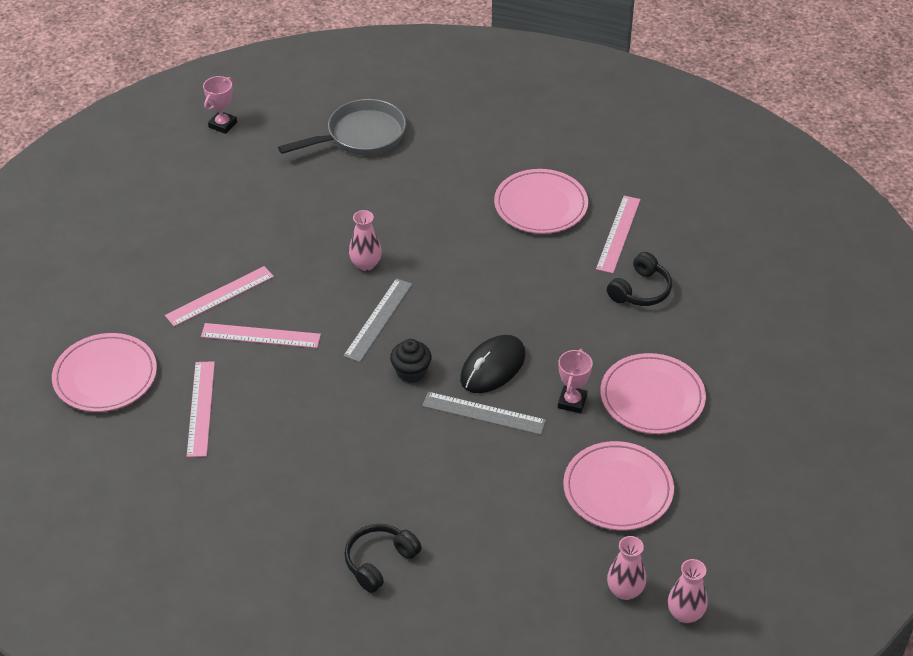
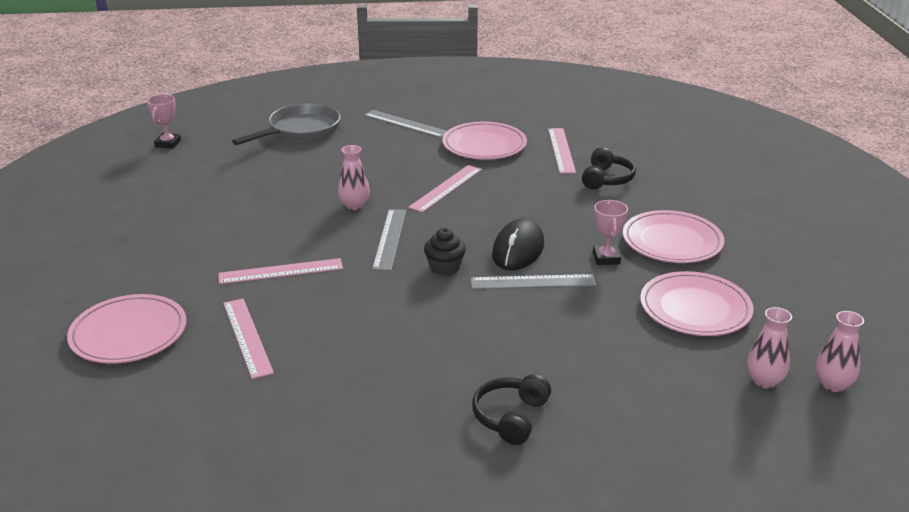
camera: 20 degrees left, 15 degrees down
(220, 296) = (223, 251): pink ruler -> pink ruler (446, 188)
(475, 150) = (406, 123): none -> grey ruler

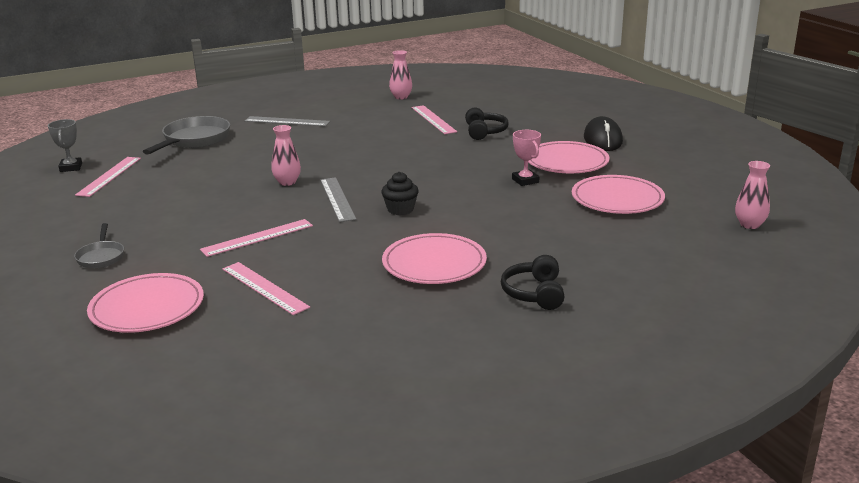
camera: 20 degrees left, 5 degrees down
(127, 261) = (101, 257): none -> grey pan
(168, 143) = (71, 167): pink trophy -> grey trophy
(446, 188) = (358, 158): pink ruler -> pink ruler (109, 176)
(484, 145) = (367, 125): pink plate -> pink plate (434, 264)
(518, 250) = (451, 187): black mouse -> black mouse (603, 139)
(533, 282) = (480, 206): grey ruler -> none
(764, 381) = (701, 232): pink vase -> pink vase (401, 97)

